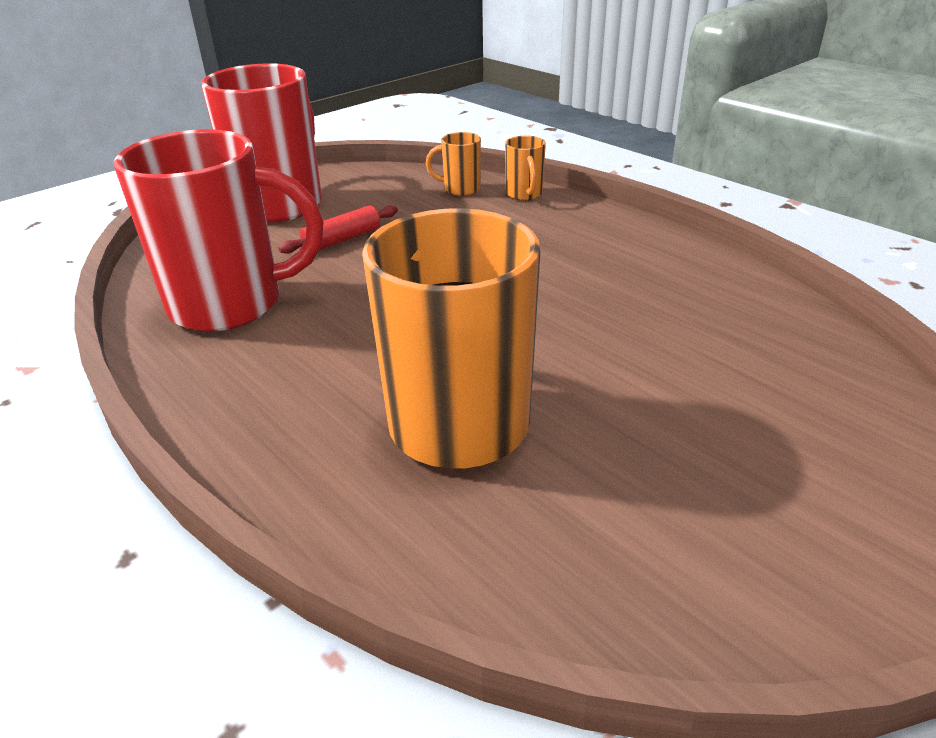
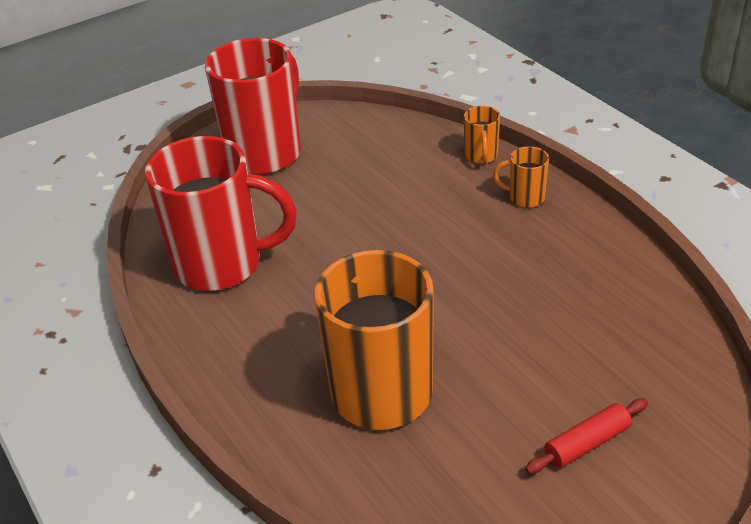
camera: 10 degrees right, 5 degrees up
(342, 239) = (314, 200): red rolling pin -> red rolling pin (586, 443)
(460, 189) = (424, 145): orange mug -> orange mug (525, 198)

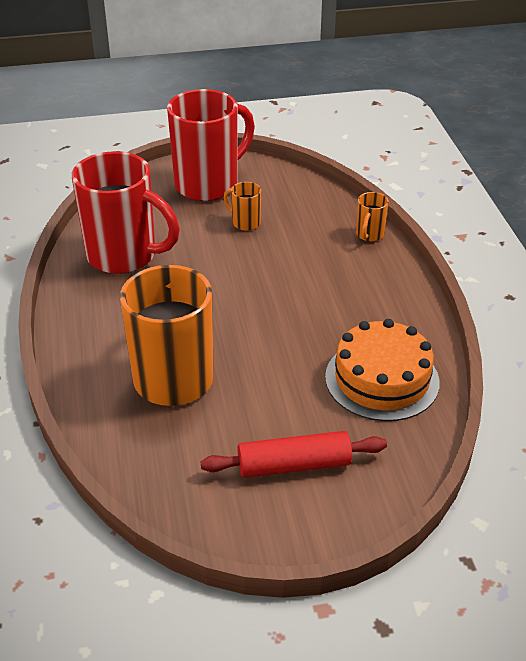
camera: 20 degrees right, 0 degrees up
(525, 198) = (380, 277): orange mug -> orange mug (245, 223)
(586, 443) = (294, 465): red rolling pin -> red rolling pin, size x1.51
(608, 310) = (382, 379): none -> orange cake

